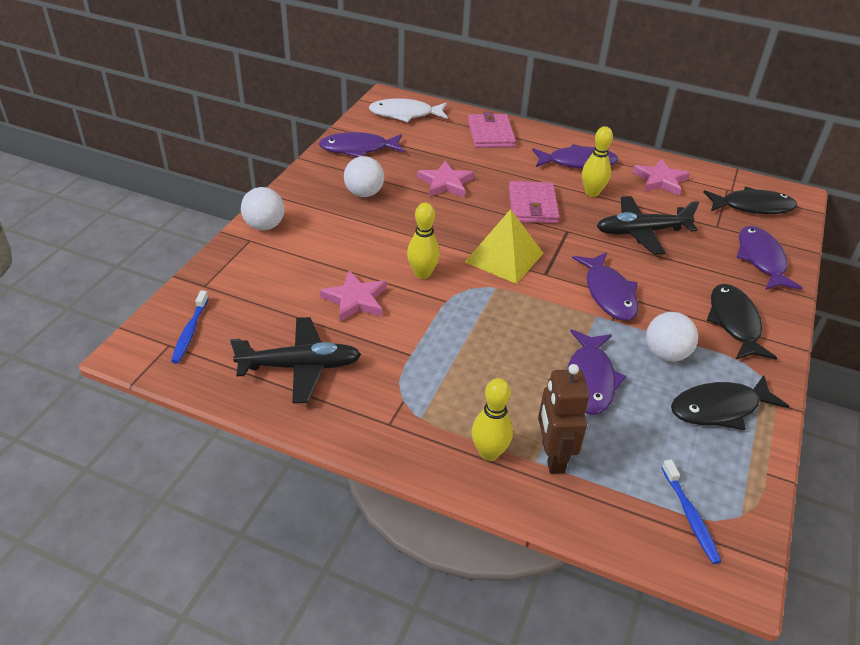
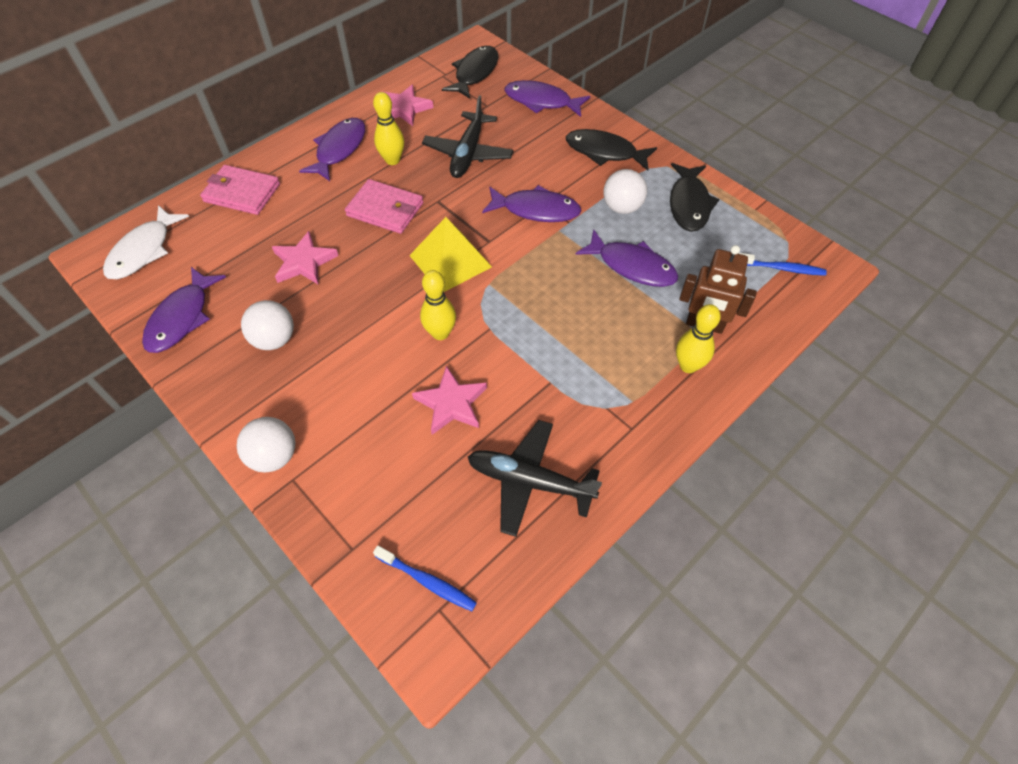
camera: 65 degrees left, 15 degrees up
(301, 366) = (529, 481): black plane -> black plane turned 90 degrees counterclockwise

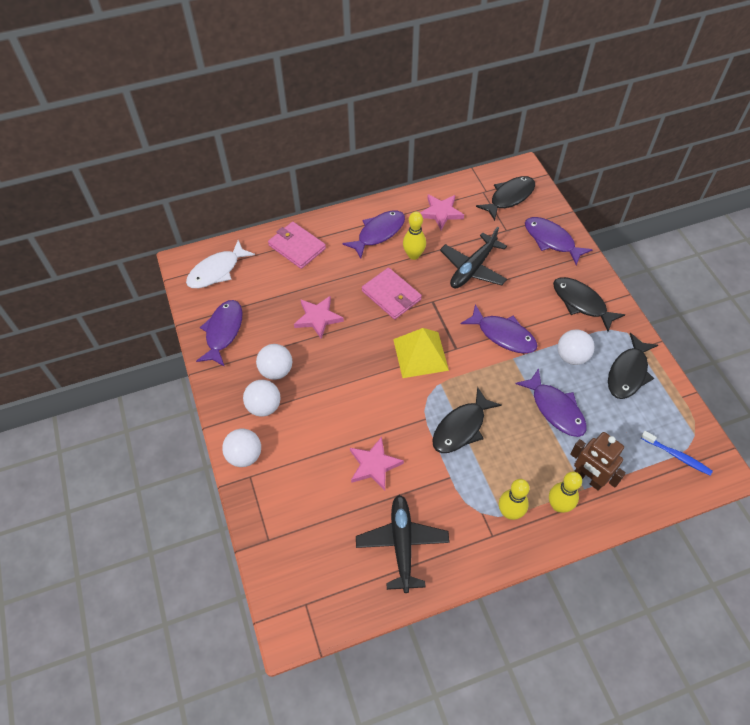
camera: 25 degrees right, 0 degrees up
(182, 318) = (223, 332): purple fish -> purple fish turned 150 degrees clockwise
(276, 387) = (264, 406): none -> white ball
(427, 581) = (306, 582): blue toothbrush -> none
(440, 333) = (389, 409): yellow bowling pin -> yellow bowling pin (510, 512)
(529, 481) = (402, 544): black plane -> black plane turned 45 degrees clockwise
(537, 323) = (461, 427): none -> black fish

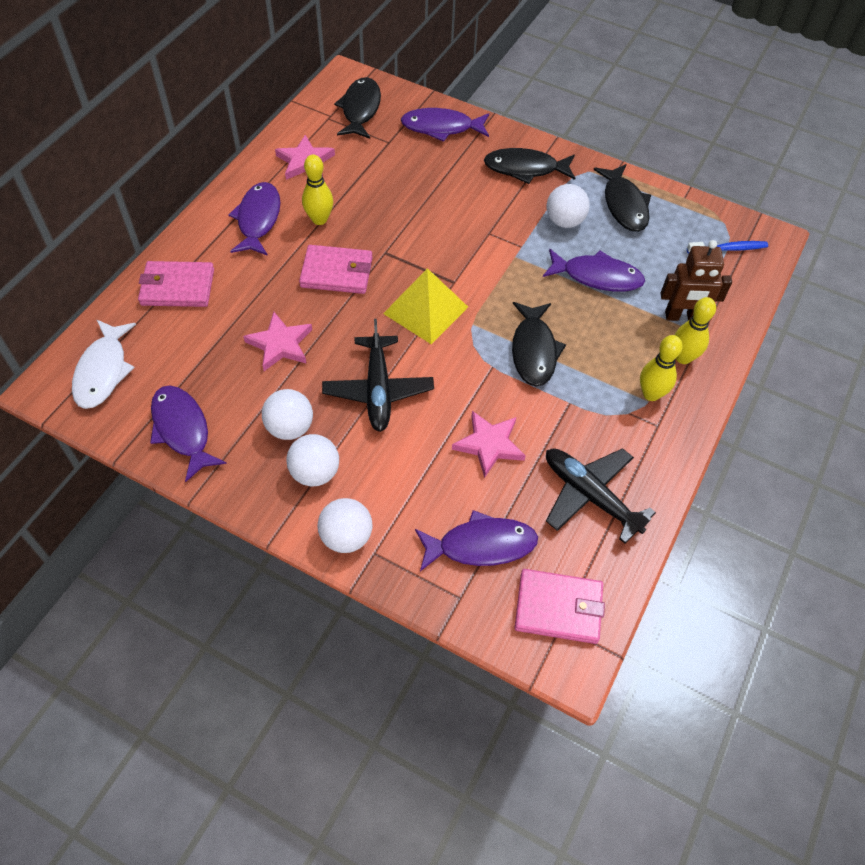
camera: 45 degrees left, 0 degrees up
(314, 593) = (558, 608): none -> pink wallet
(472, 268) = (393, 197): black plane -> black plane (378, 390)
(503, 335) = (485, 241): purple fish -> purple fish (481, 545)

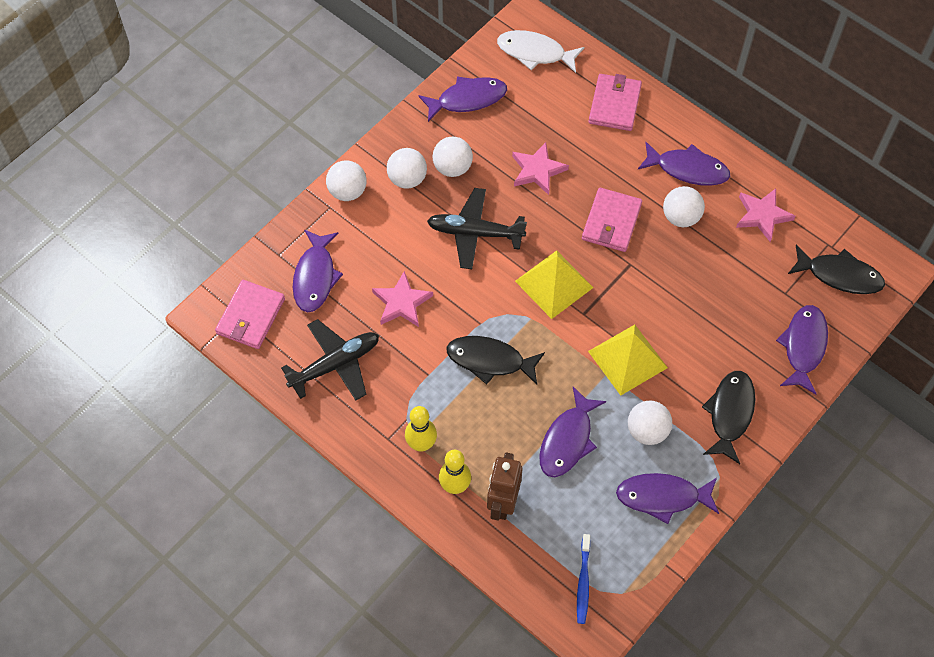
camera: 105 degrees right, 5 degrees up
(319, 219) = (681, 217): yellow bowling pin -> white ball
(494, 243) = (627, 359): none -> yellow pyramid
(624, 205) = (662, 497): black fish -> purple fish

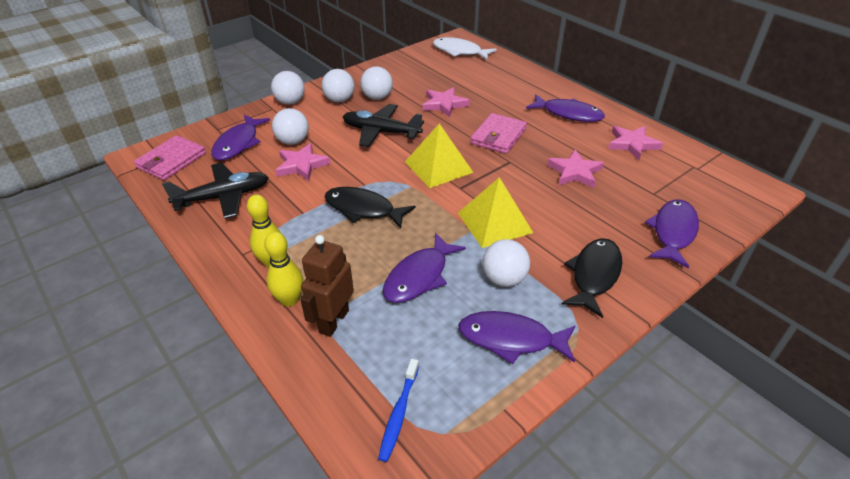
camera: 10 degrees right, 20 degrees down
(467, 99) = (402, 67): purple fish -> none
(614, 104) = (514, 78): pink wallet -> none
(681, 217) = (559, 139): white ball -> white ball (293, 141)
(702, 271) = (574, 172): none -> pink star
(839, 275) = (706, 187): black fish -> none

